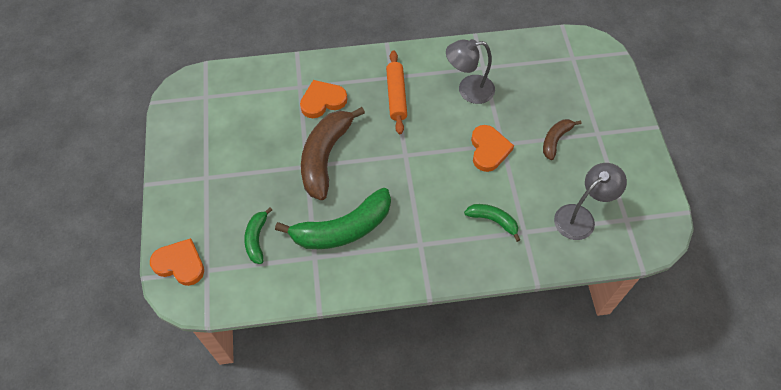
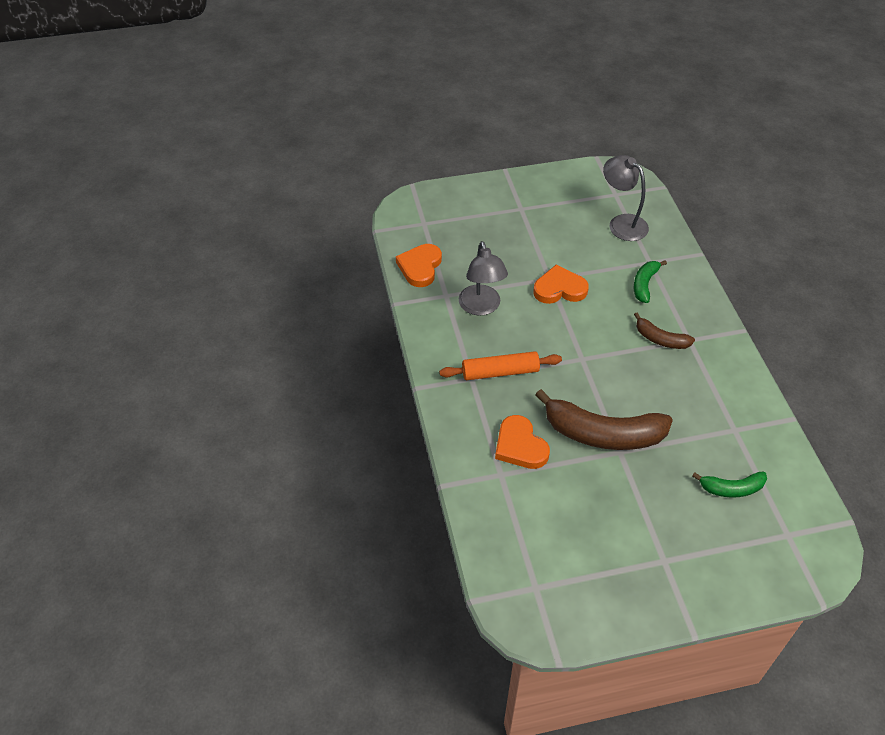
camera: 95 degrees left, 10 degrees down
(180, 264) = (790, 565): orange heart -> orange heart (420, 267)
(343, 229) = (692, 407): green banana -> none
(555, 140) = (536, 238): brown banana -> brown banana (660, 339)

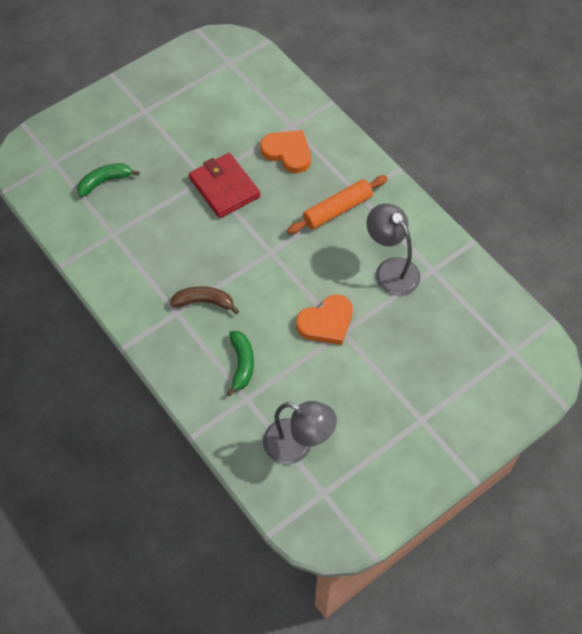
camera: 155 degrees right, 10 degrees up
(420, 267) = (478, 292): orange heart -> none
(603, 434) = (224, 188): brown banana -> red wallet

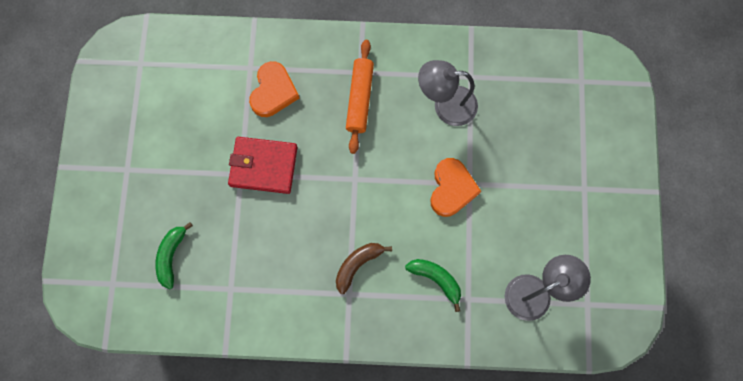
camera: 50 degrees left, 15 degrees up
(287, 152) = (273, 91): orange heart -> orange heart turned 120 degrees clockwise

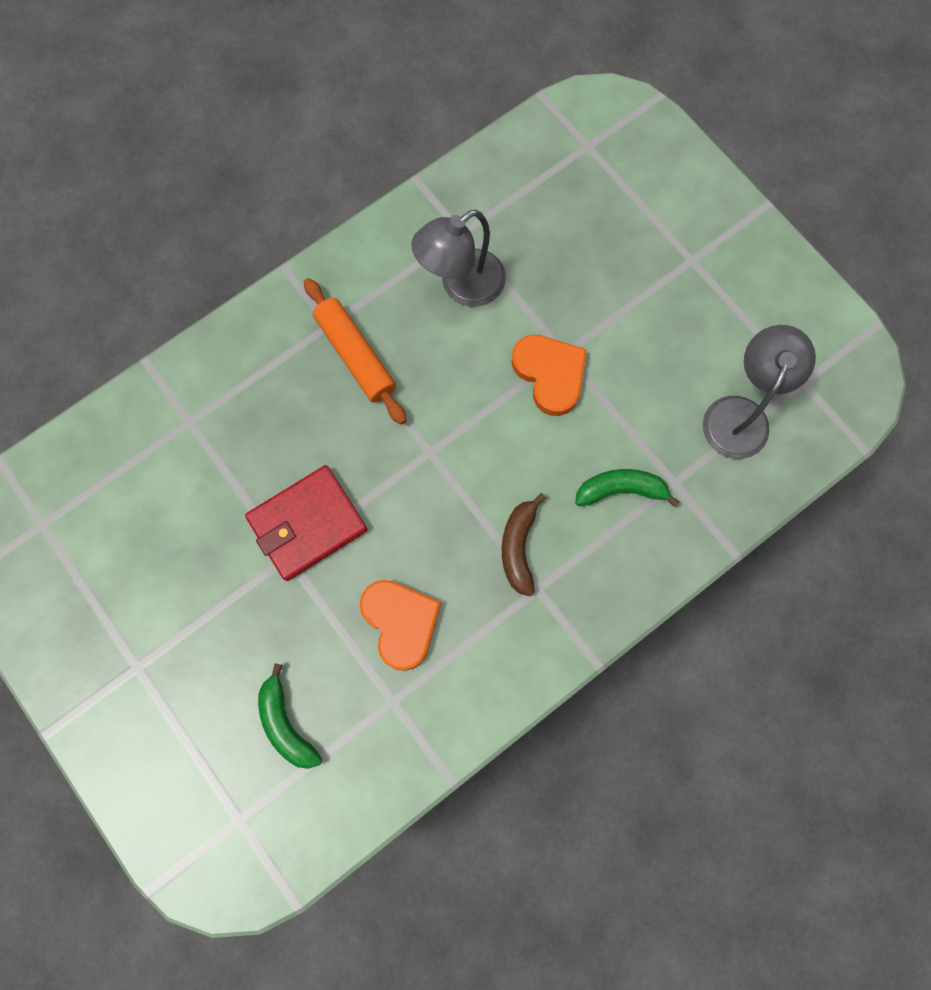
camera: 40 degrees left, 0 degrees up
(273, 91) = (243, 427): orange heart -> orange heart (400, 622)

